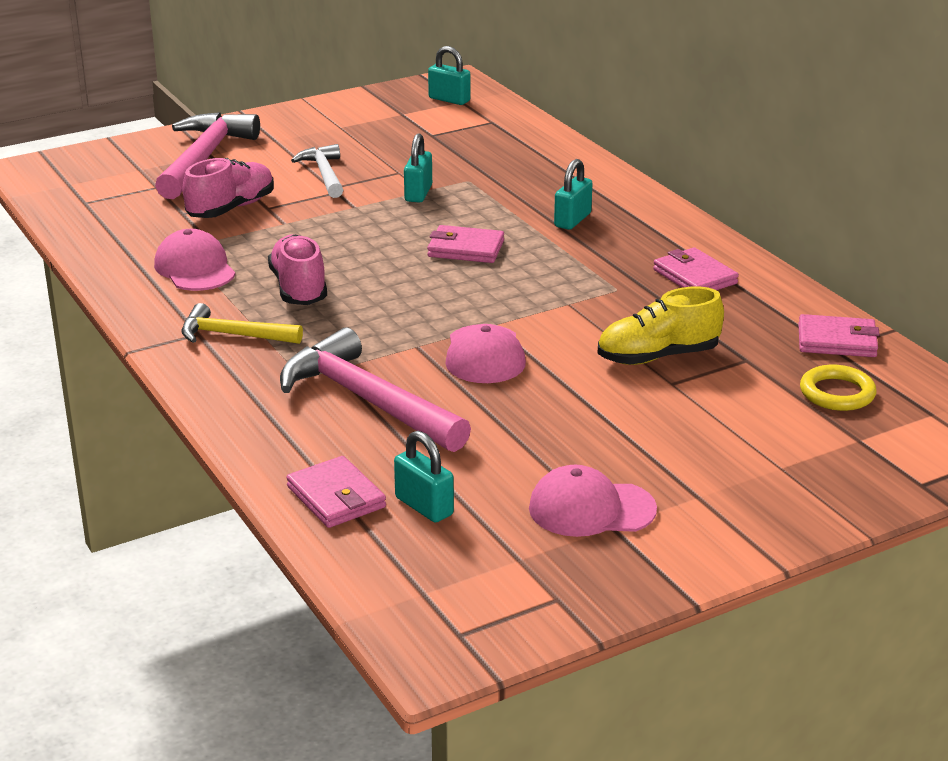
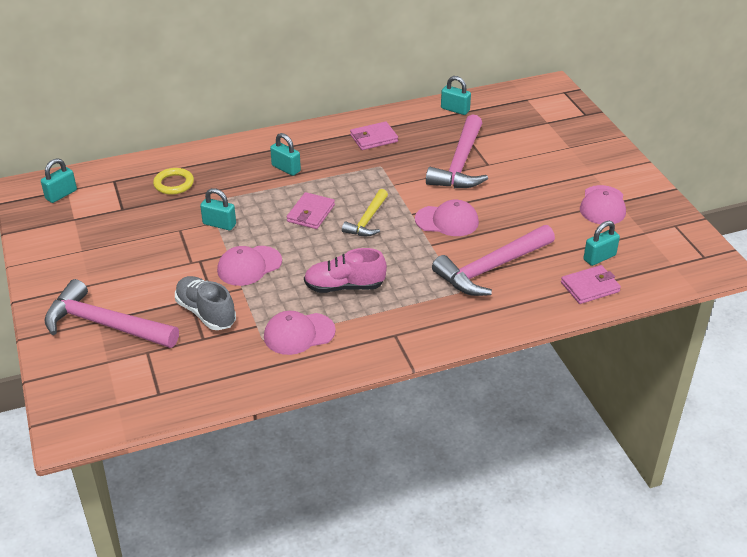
camera: 80 degrees left, 10 degrees up
(231, 208) = (206, 313): pink shoe -> grey shoe
(233, 335) = (401, 319): yellow hammer -> yellow hammer (367, 220)
(324, 174) = (166, 264): white hammer -> none
(331, 222) = (249, 266): none -> pink cap
(657, 356) = (460, 164): yellow shoe -> pink hammer
(837, 341) = (455, 110): pink wallet -> turquoise padlock
(837, 393) = (505, 119): yellow ring -> yellow ring (174, 184)

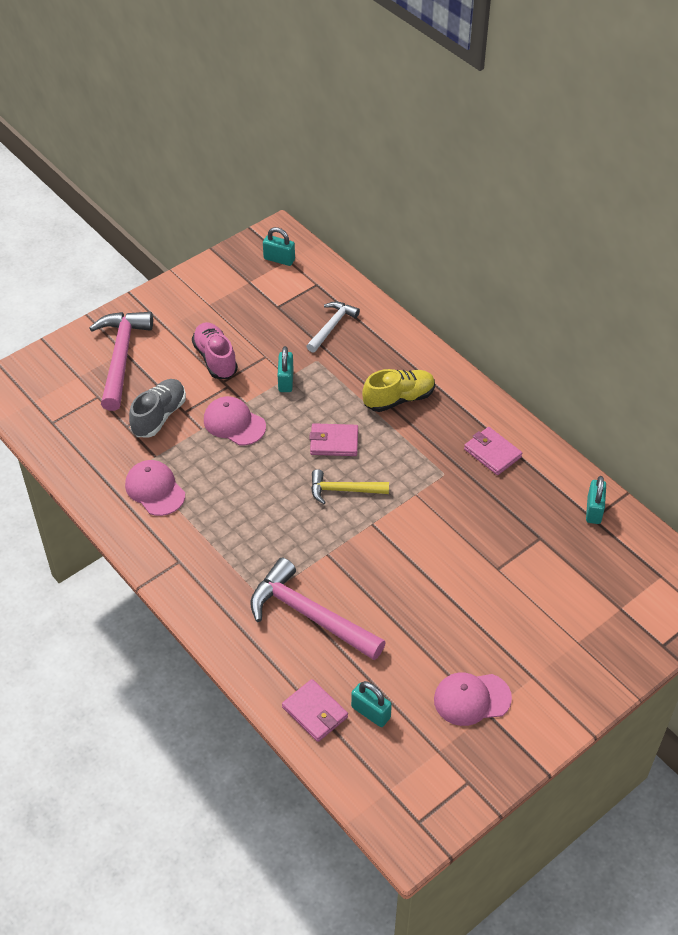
camera: 70 degrees right, 10 degrees up
(174, 184) = (332, 326): yellow ring -> white hammer
(286, 168) = (399, 399): turquoise padlock -> yellow shoe
(344, 286) = (233, 502): pink shoe -> pink shoe (215, 359)
(447, 221) = (373, 557): pink cap -> none
(460, 164) = (484, 543): pink hammer -> none

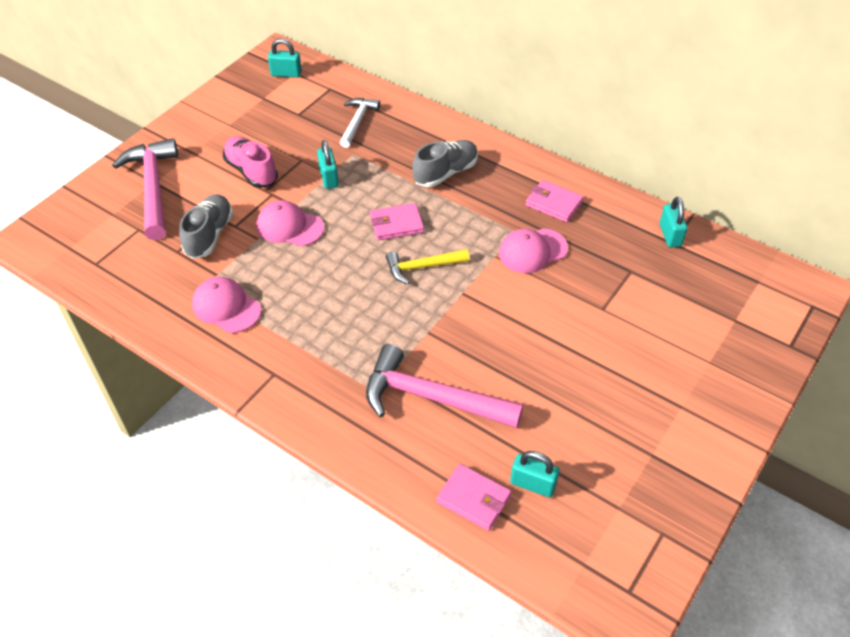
camera: 15 degrees left, 0 degrees up
(399, 399) = (445, 173): yellow shoe -> grey shoe
(471, 699) = (630, 444): pink cap -> pink cap (532, 251)

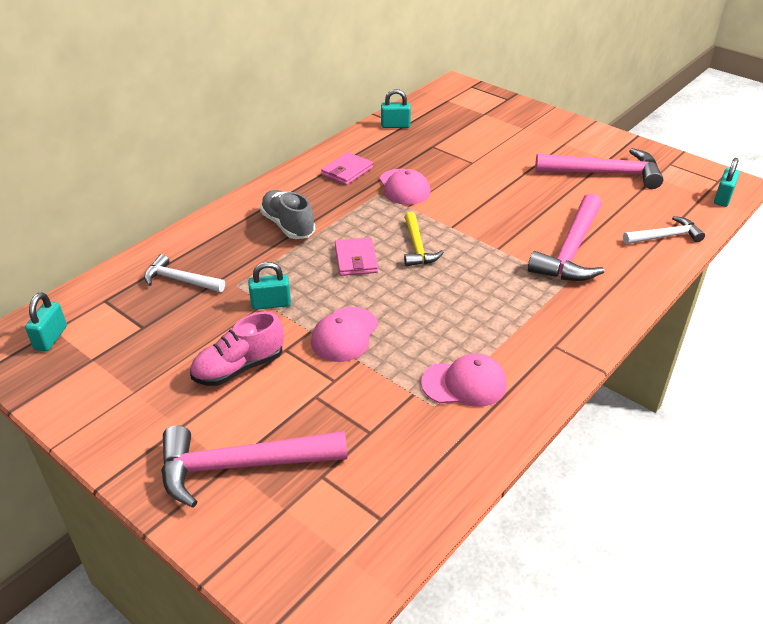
camera: 85 degrees left, 10 degrees down
(209, 235) = (346, 402): grey shoe -> none
(226, 307) = (464, 384): pink cap -> pink cap turned 135 degrees counterclockwise
(473, 499) = (665, 236): pink wallet -> white hammer
(533, 484) = (645, 209): turquoise padlock -> turquoise padlock (723, 198)
(612, 448) = (605, 173): none -> pink hammer

